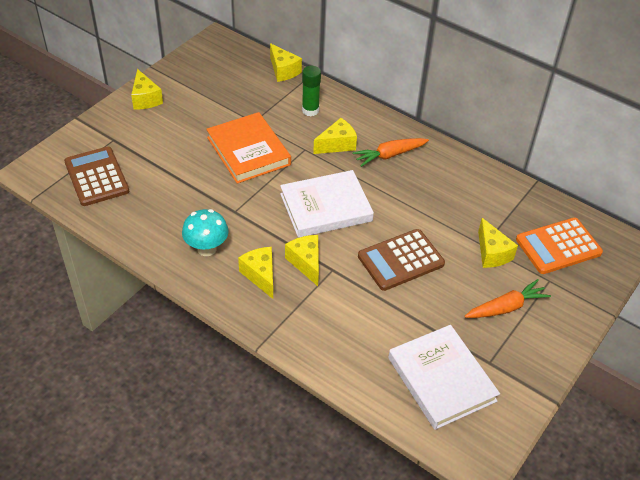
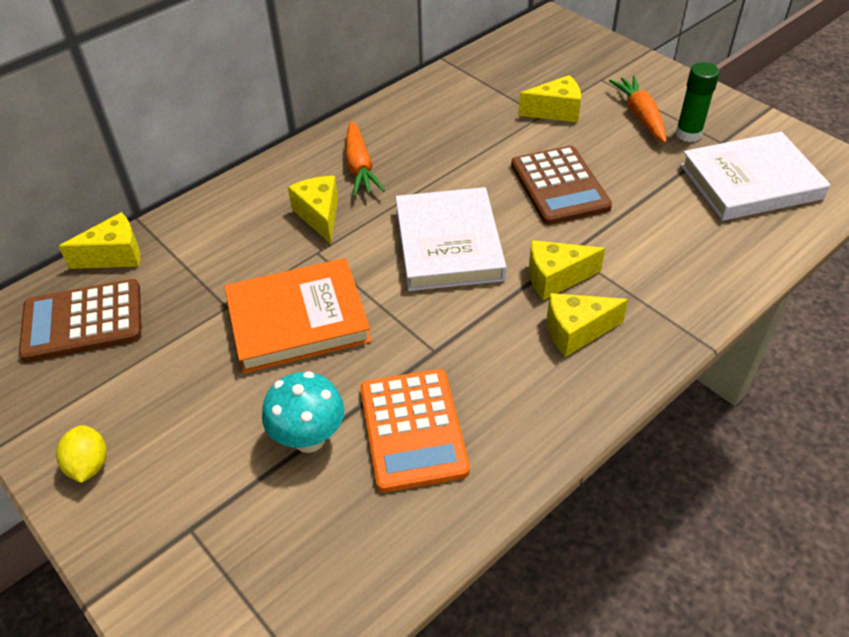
camera: 75 degrees left, 0 degrees up
(96, 177) = (292, 563): brown calculator -> brown calculator (83, 321)
(145, 99) = (89, 465): yellow cheese -> yellow lemon
(207, 249) = (513, 394): turquoise mushroom -> turquoise mushroom (309, 438)
(310, 110) = (229, 235): green glue stick -> green glue stick (688, 134)
(558, 246) = (550, 63): orange calculator -> orange calculator (413, 430)

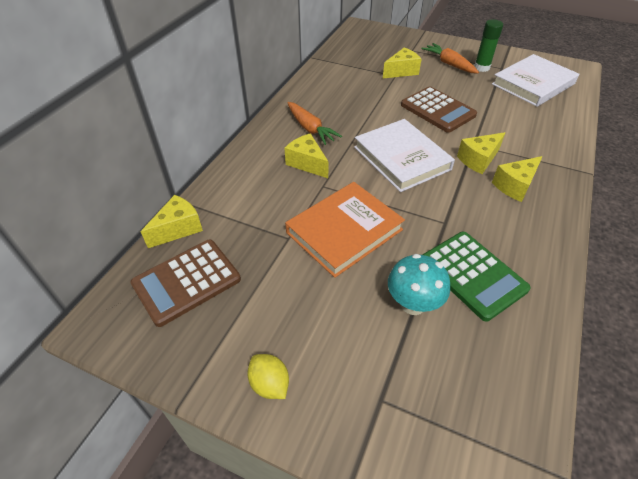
camera: 25 degrees left, 0 degrees up
(413, 430) = (473, 275): orange calculator -> green calculator

